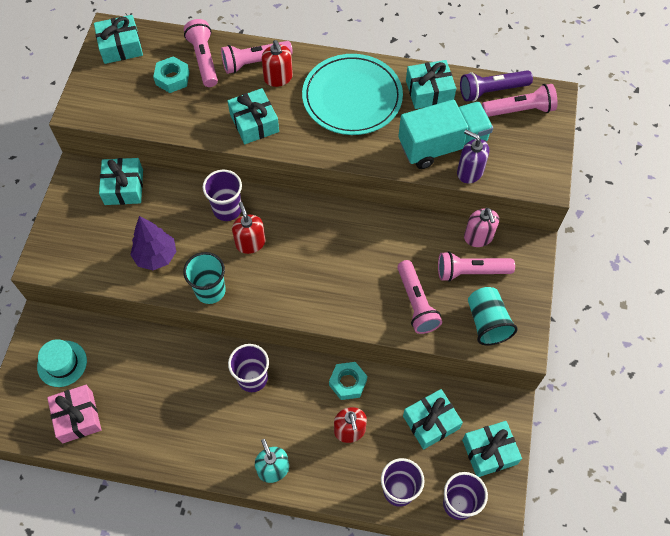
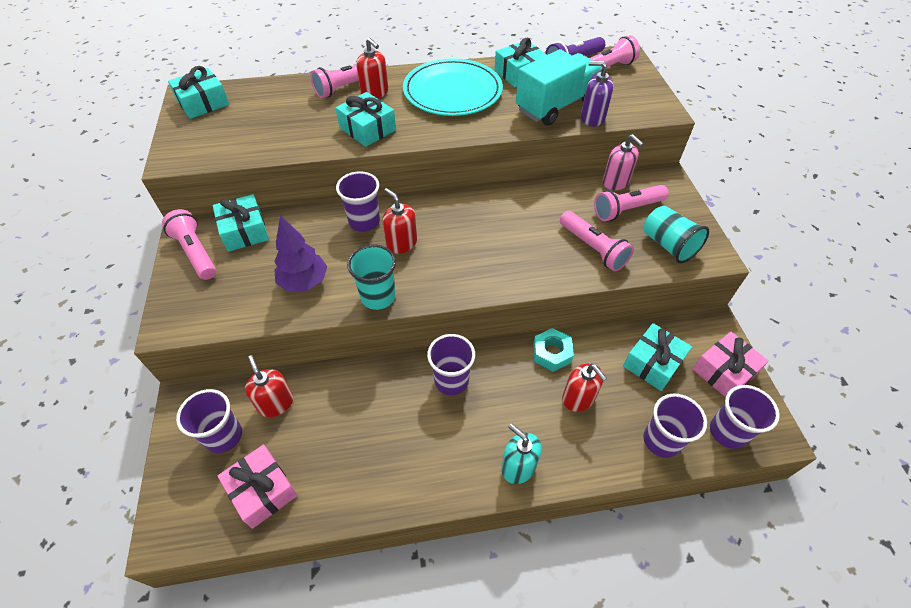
camera: 20 degrees left, 10 degrees down
(62, 363) = (224, 436): turquoise hat -> purple cup
(108, 349) = (275, 403): none -> red soap dispenser
(172, 78) = (267, 115): turquoise nut -> none
(204, 59) = (294, 95): pink flashlight -> pink flashlight (196, 252)
(489, 452) = (724, 371): turquoise gift -> pink gift

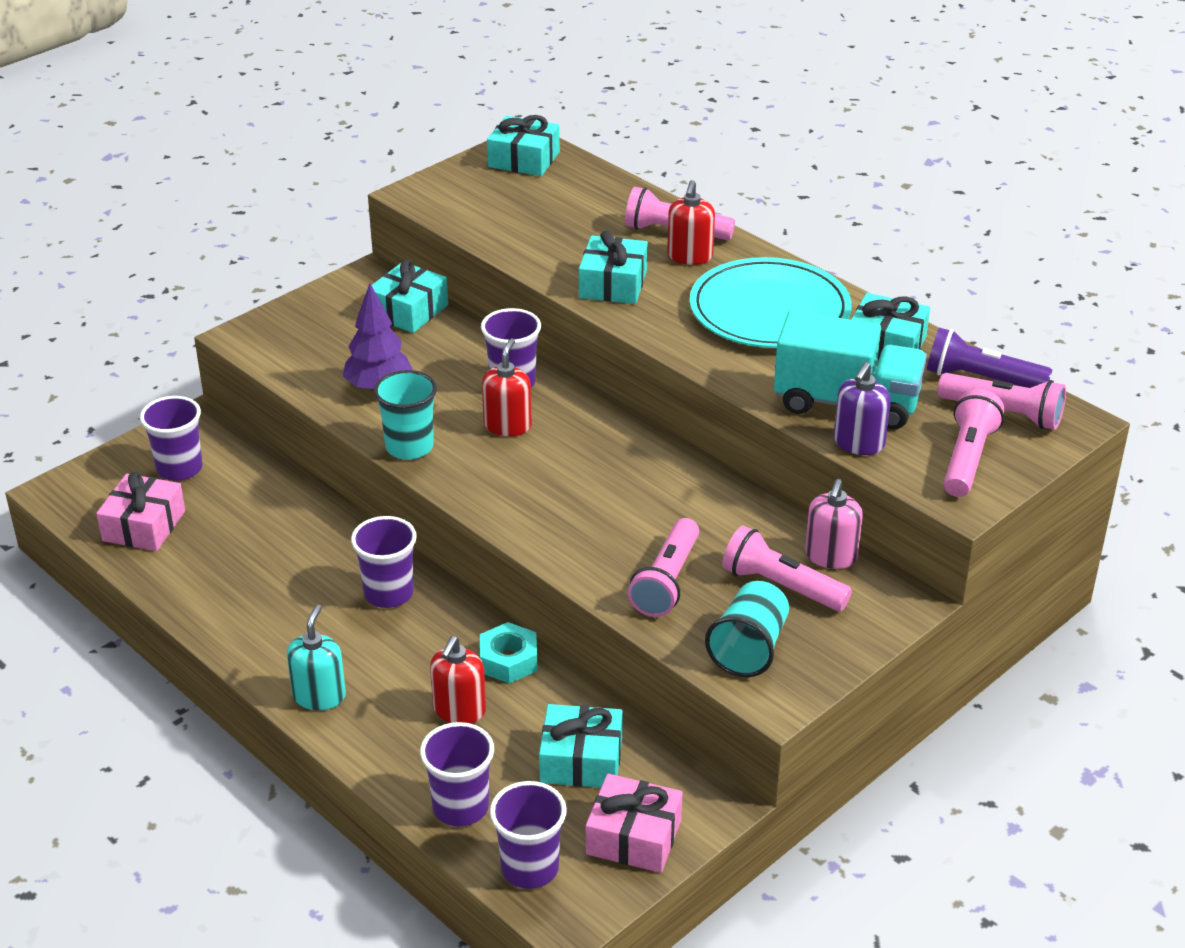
camera: 55 degrees right, 15 degrees down
(196, 252) = (346, 298): pink flashlight -> pink flashlight (967, 458)
(275, 403) = (245, 481): red soap dispenser -> none
(592, 118) = (858, 443): purple soap dispenser -> purple soap dispenser turned 135 degrees counterclockwise

